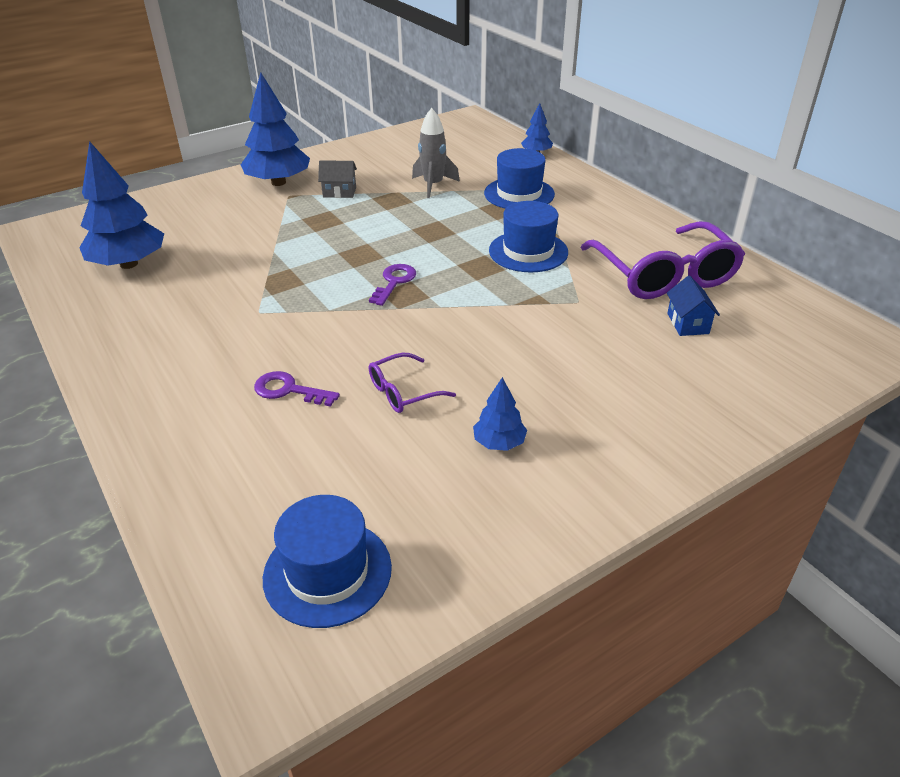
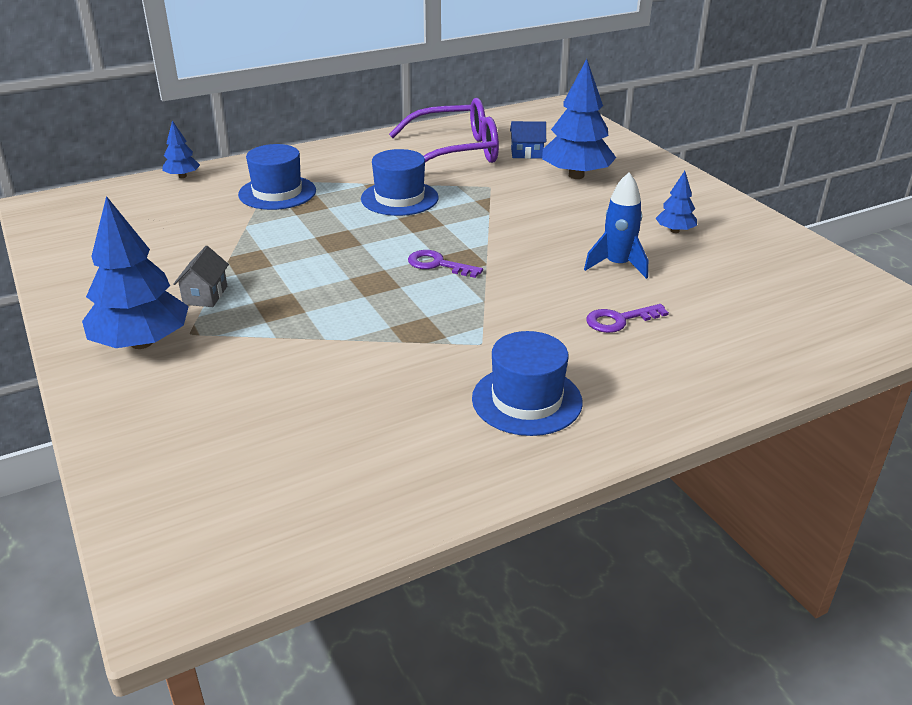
camera: 85 degrees left, 5 degrees down
(129, 264) = (337, 459): blue tree -> blue tree (576, 175)
(289, 390) = (619, 320): purple key -> purple key turned 45 degrees clockwise
(327, 572) = (824, 298): blue hat -> blue hat (527, 400)
(403, 392) = (617, 265): purple glasses -> blue rocket
(433, 185) = (226, 235): grey rocket -> none

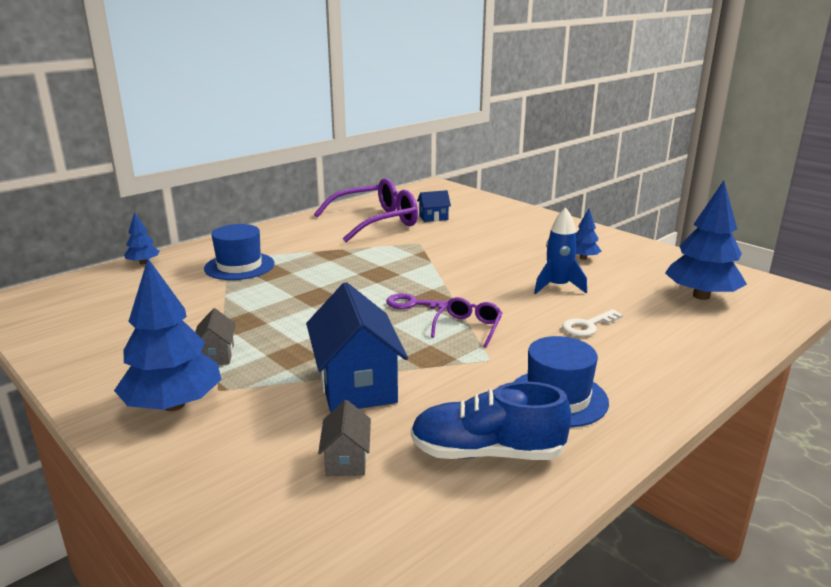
camera: 15 degrees left, 10 degrees down
(273, 428) = (346, 459): none -> grey house
(325, 350) = (356, 384): none -> blue house
(399, 198) = (350, 259): blue hat -> none
(414, 446) = (486, 453): none -> blue shoe
(481, 302) = (468, 327): none -> purple glasses
(576, 175) = (482, 229): blue tree -> blue tree (701, 296)
(619, 320) = (588, 326): purple key -> white key

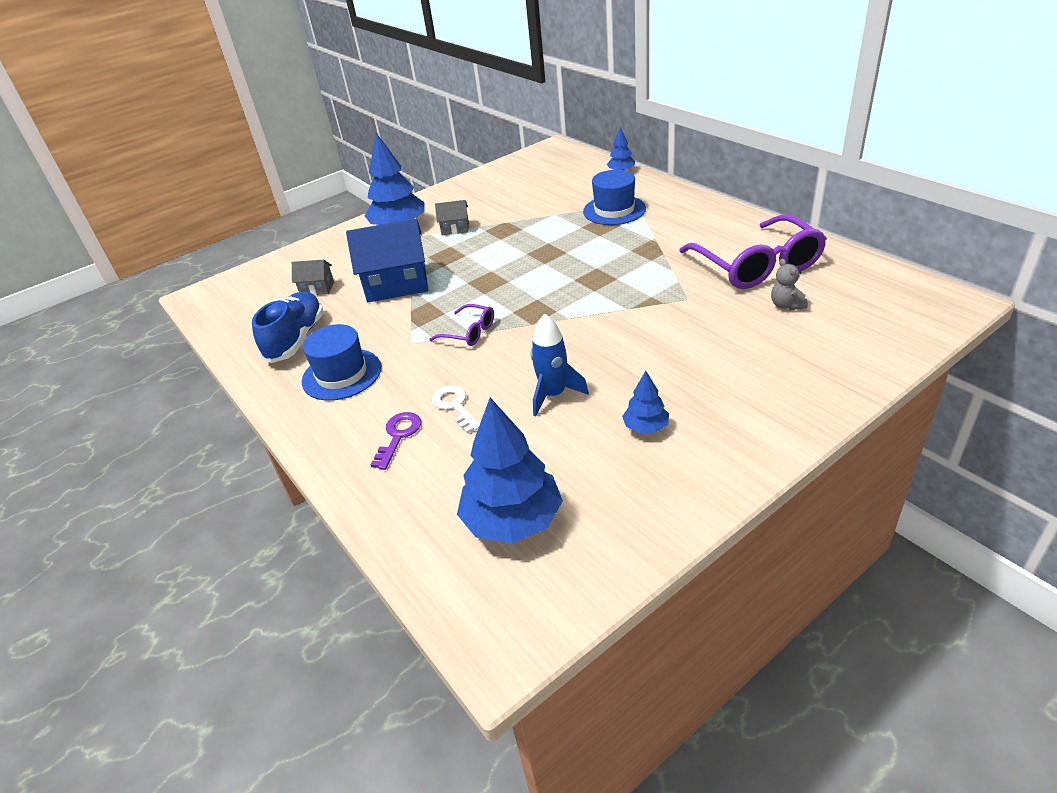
camera: 100 degrees right, 15 degrees up
(413, 304) = (523, 302): purple key -> purple key (398, 436)
(433, 217) = (786, 305): blue house -> grey teddy bear

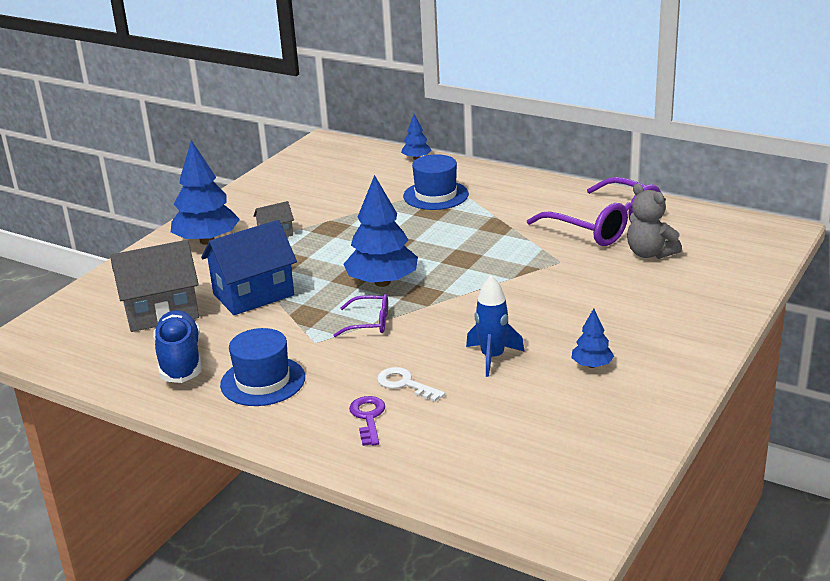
camera: 25 degrees left, 10 degrees down
(317, 289) = (161, 312): grey house -> grey house, size x2.03
(513, 520) = (526, 453): blue tree -> blue tree (382, 282)
(786, 305) = (649, 253): grey teddy bear -> grey teddy bear, size x1.62

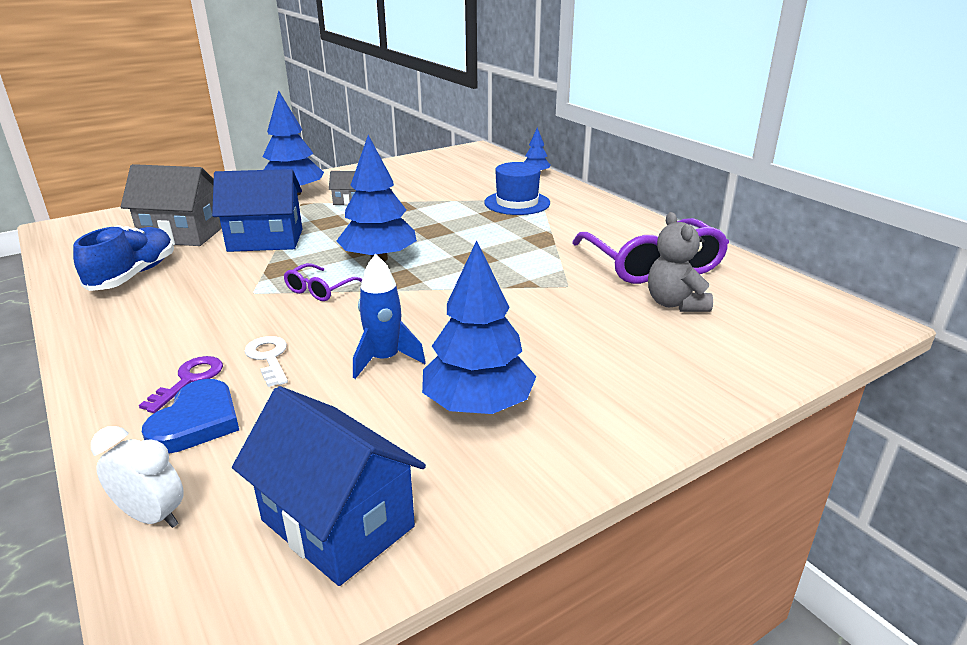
camera: 25 degrees right, 0 degrees up
(263, 381) = (162, 313): blue hat -> none
(369, 323) = (320, 290): purple glasses -> purple glasses turned 90 degrees clockwise
(416, 439) = (197, 422): none -> blue heart
(470, 493) = (152, 516): none -> white clock
(586, 455) = (337, 523): none -> blue house
(592, 365) = (478, 405): blue tree -> blue tree, size x2.01

